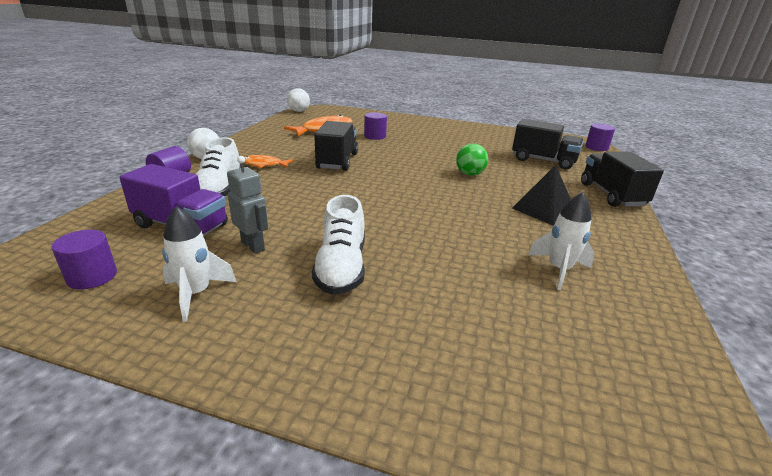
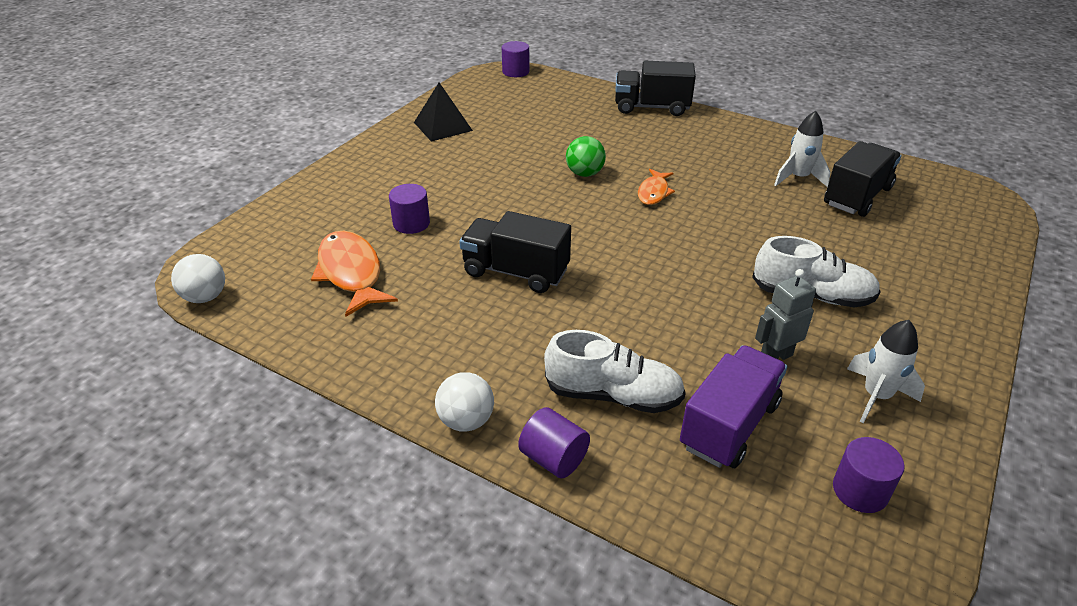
camera: 75 degrees left, 10 degrees up
(264, 164) = (514, 348): orange fish -> orange fish (654, 192)
(543, 160) = (551, 116): black truck -> black truck (857, 196)
(543, 210) = (685, 153): black pyramid -> black pyramid (443, 126)

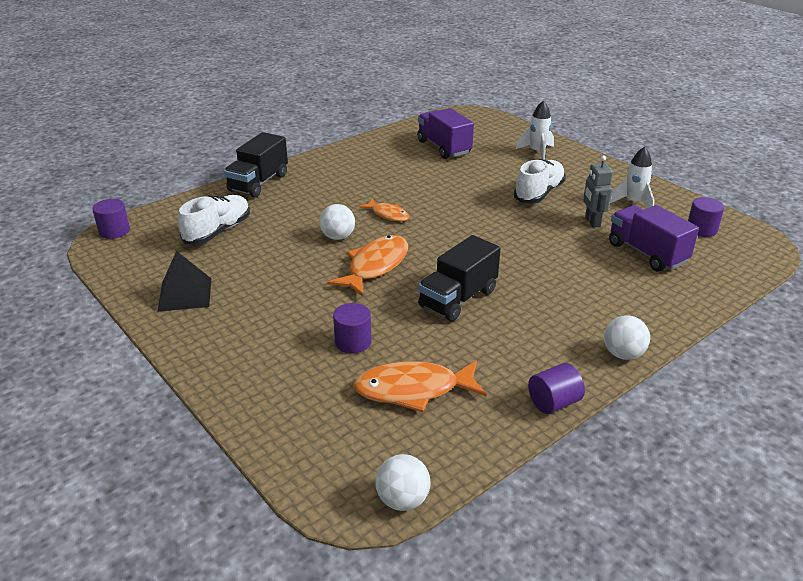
camera: 70 degrees left, 5 degrees down
(545, 207) = (375, 266): none -> orange fish
(554, 458) = (665, 323): purple cylinder -> purple cylinder (553, 402)
(584, 173) = (338, 237): green ball -> white ball
(613, 395) = (611, 287): white shoe -> white shoe (218, 231)
(798, 178) = (408, 158): white rocket -> white rocket (537, 152)
(857, 196) = (444, 147): black truck -> purple truck

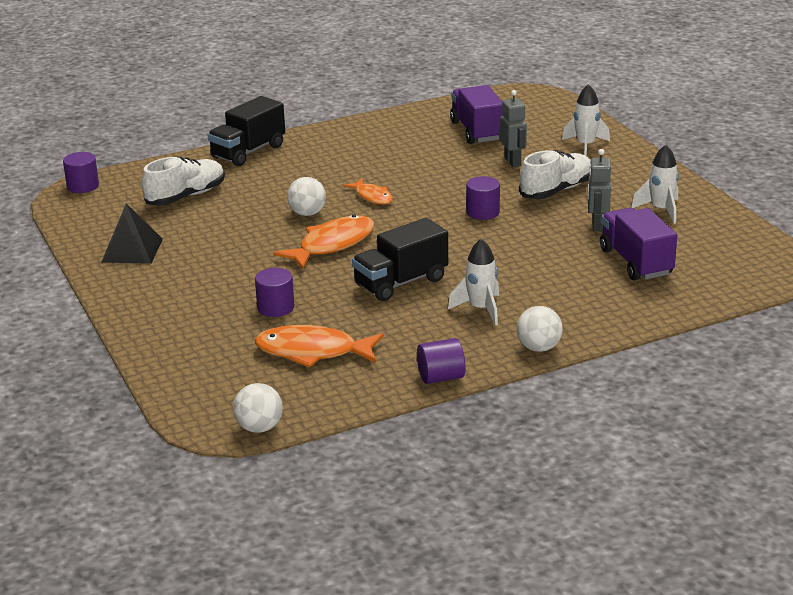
camera: 15 degrees right, 5 degrees down
(488, 171) = (513, 162): none -> grey robot
(545, 318) = (480, 309): none -> white rocket
(701, 229) = (719, 245): purple cylinder -> purple cylinder (482, 212)

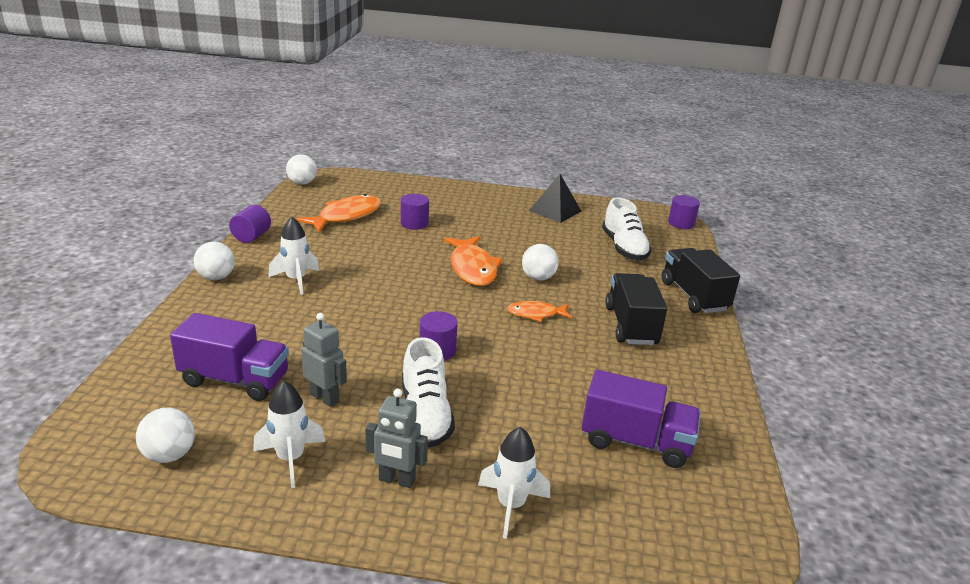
camera: 120 degrees right, 0 degrees up
(401, 283) = (379, 269): black truck -> black truck (630, 325)
(513, 162) = (525, 424): grey robot -> grey robot (396, 480)
(724, 244) = (169, 455): none -> white ball

